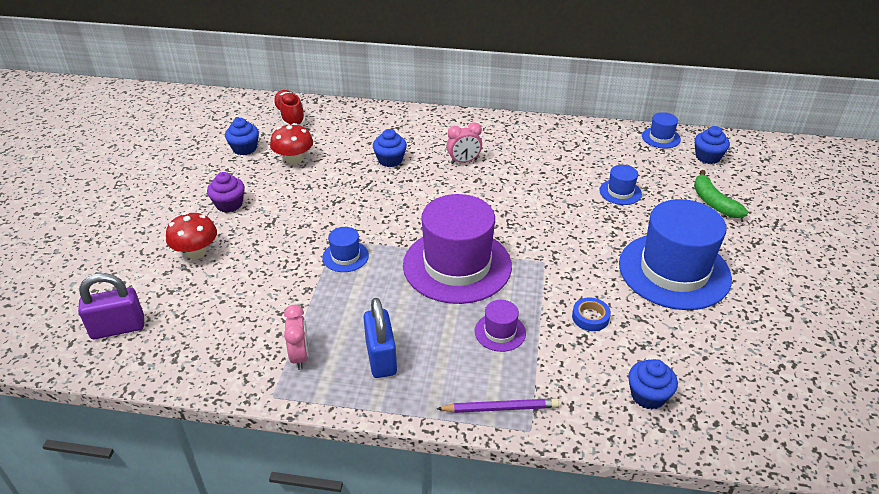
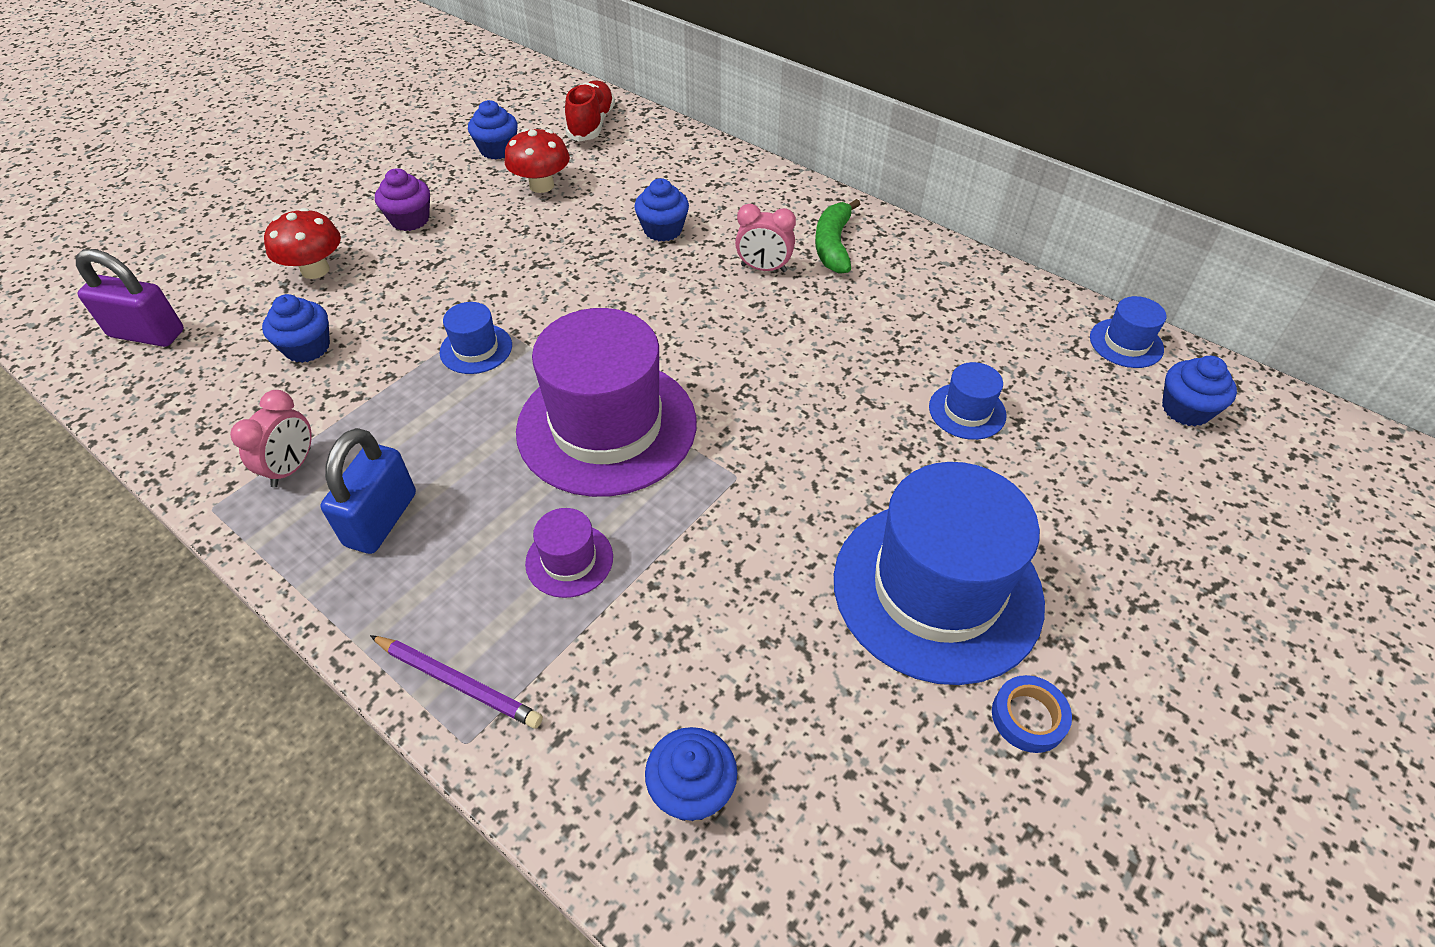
camera: 30 degrees right, 10 degrees up
(239, 294) = (307, 347): none -> blue cupcake
(590, 317) = (724, 603): blue tape -> blue tape (1028, 717)
(713, 202) = (1123, 496): green banana -> green banana (833, 245)

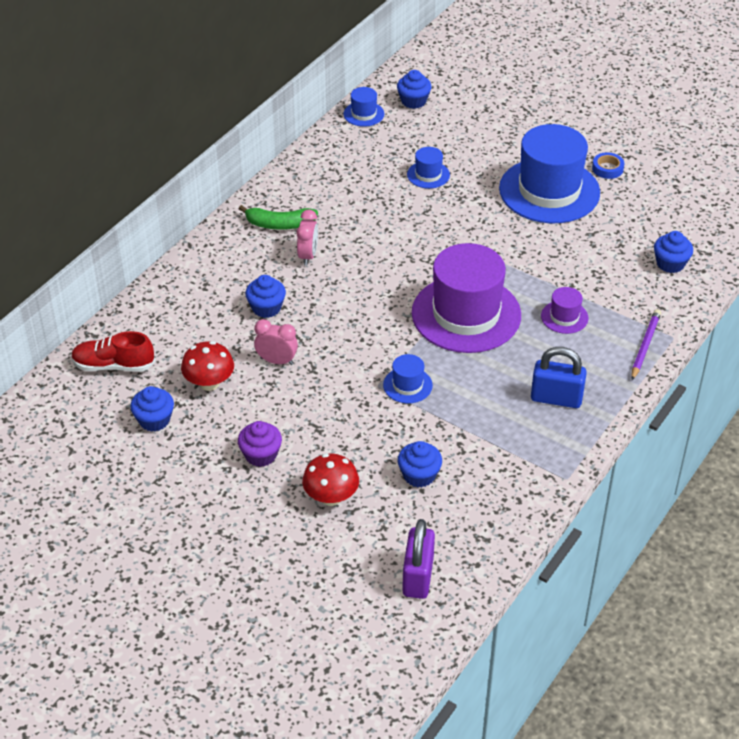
camera: 95 degrees left, 5 degrees down
(292, 467) = (527, 450): pink clock -> pink clock (277, 361)

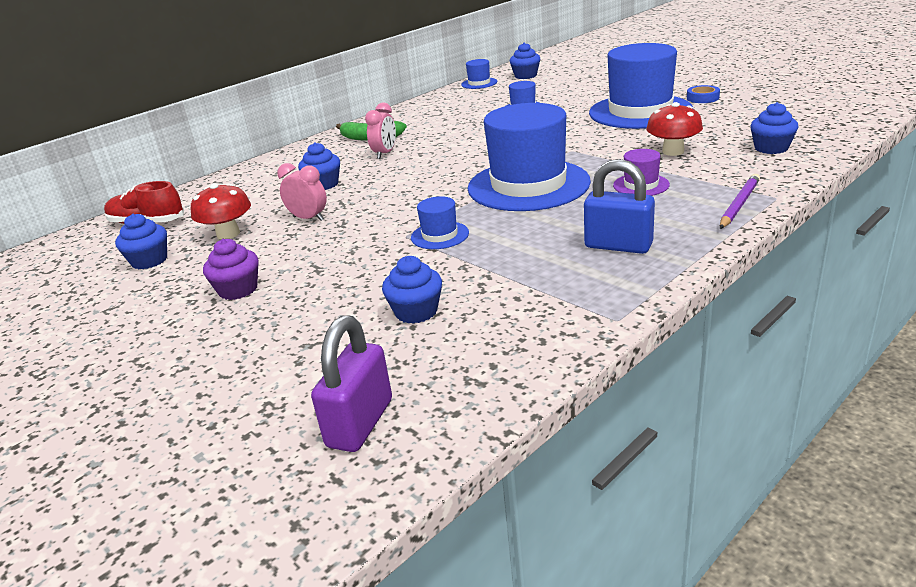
camera: 15 degrees right, 15 degrees down
(331, 497) = (293, 329): red mushroom -> red mushroom (673, 151)
(466, 314) = (528, 185): purple hat -> blue hat

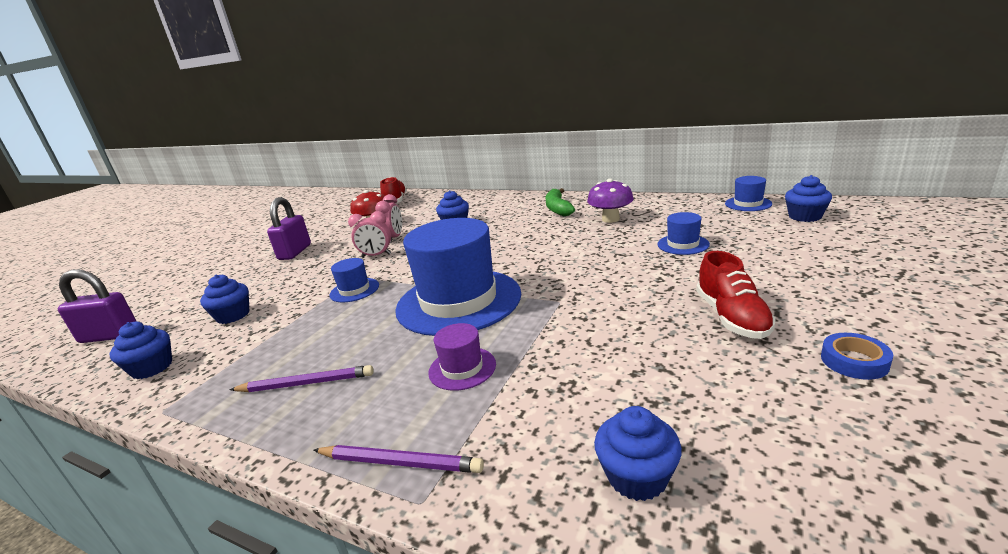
camera: 70 degrees right, 5 degrees down
(149, 260) = (343, 219): blue cupcake -> blue cupcake (152, 368)
(238, 289) = (295, 252): purple cupcake -> purple padlock
(385, 154) = (523, 224): pink clock -> pink clock (376, 255)
(435, 122) = (610, 219): none -> purple mushroom
(618, 246) = (306, 383): blue padlock -> purple pencil
(640, 111) = (732, 317): blue hat -> red shoe
(673, 151) = (582, 373): red mushroom -> none

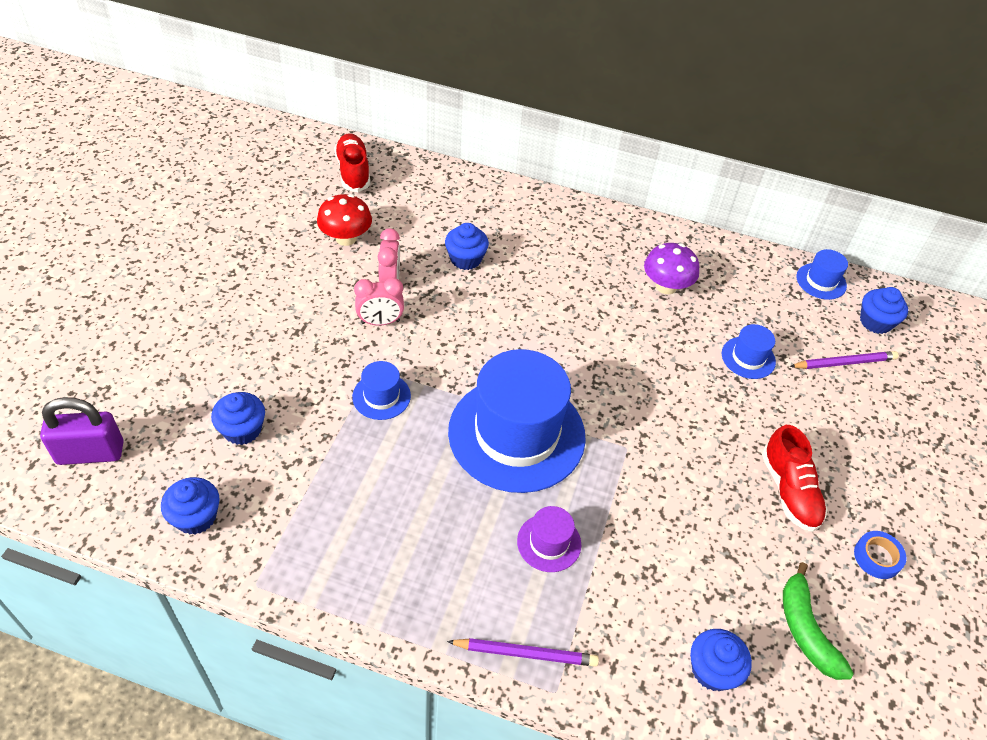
camera: 15 degrees left, 25 degrees up
(295, 252) = (254, 293): purple padlock -> none
(306, 383) = (395, 553): purple pencil -> purple pencil (844, 363)
(558, 208) = (597, 246): green banana -> green banana (806, 630)

